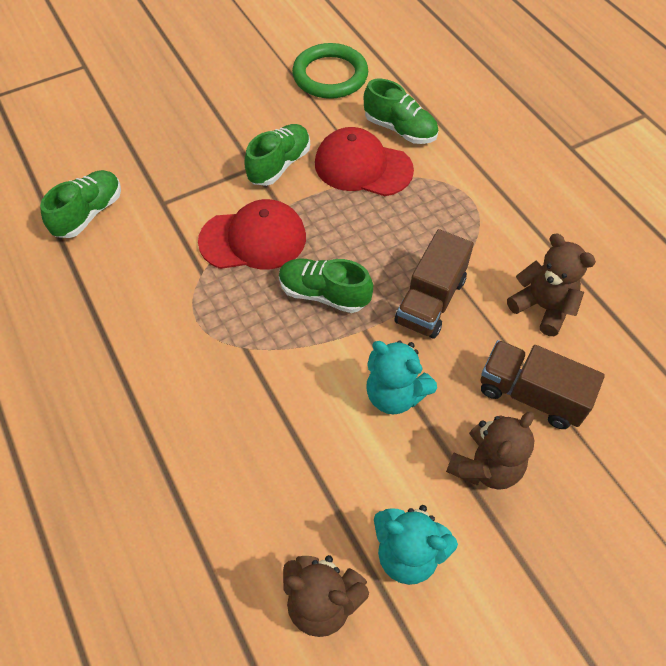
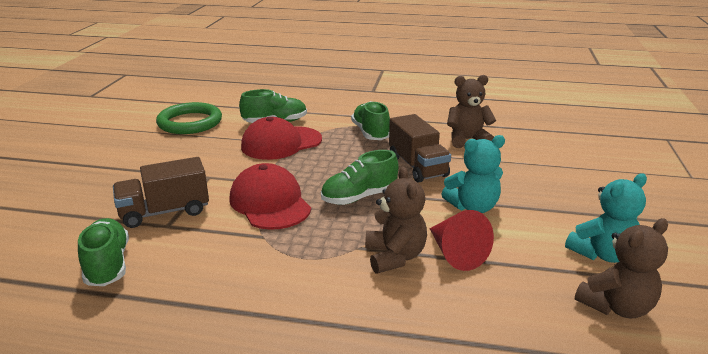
camera: 50 degrees left, 30 degrees down
(253, 239) = (270, 203): red cap -> red cap turned 60 degrees counterclockwise
(279, 165) = (225, 167): green shoe -> green shoe (370, 133)
(297, 425) = (455, 253): none -> red cone
(485, 466) = (559, 201): brown teddy bear -> brown teddy bear (394, 257)
(531, 394) = (523, 167): brown truck -> brown truck (165, 212)

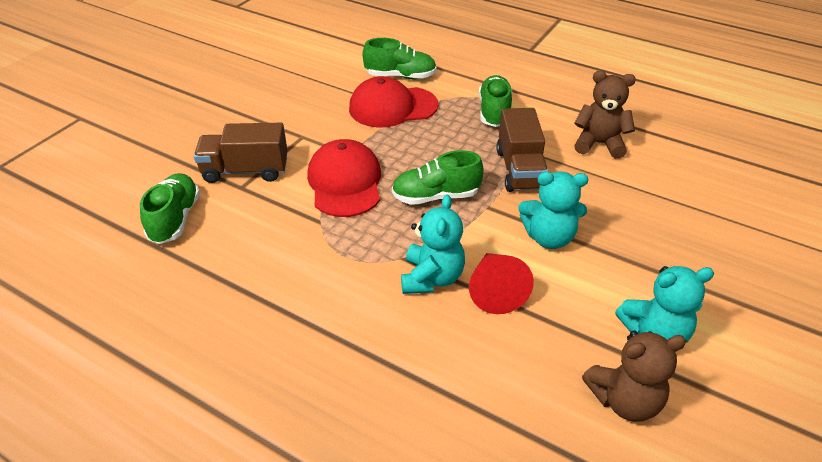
camera: 20 degrees right, 15 degrees up
(190, 122) = (315, 60): green ring -> none
(394, 257) = (432, 278): brown teddy bear -> turquoise teddy bear

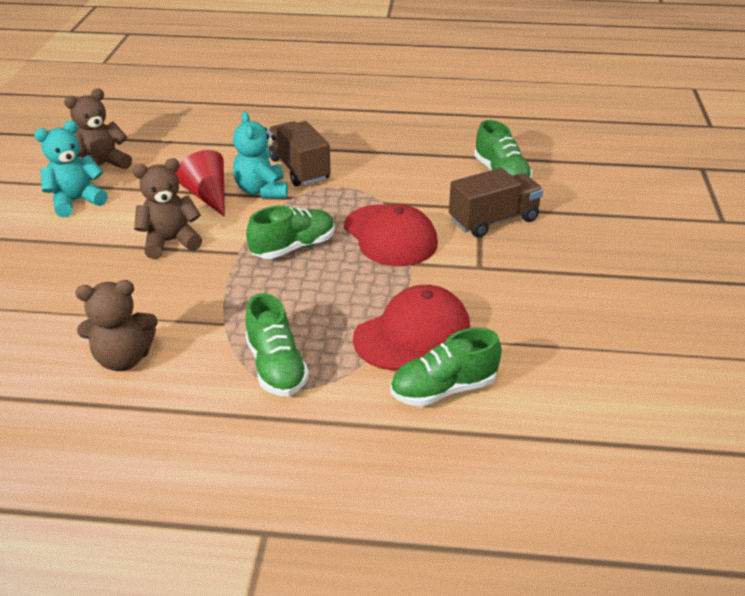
camera: 155 degrees right, 5 degrees down
(519, 169) = (217, 297): brown truck -> brown truck (299, 169)
(549, 237) = (170, 242): turquoise teddy bear -> brown teddy bear

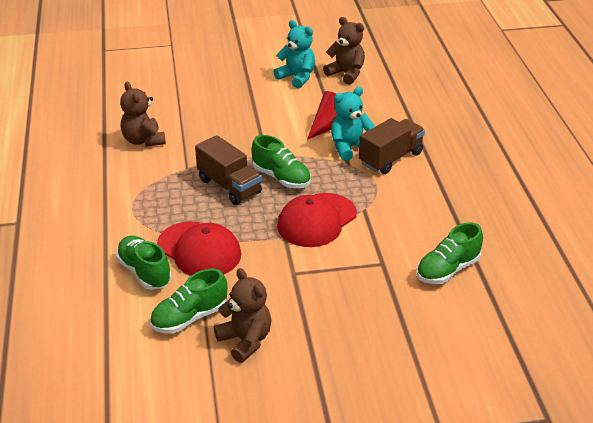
camera: 75 degrees right, 0 degrees up
(170, 242) = (266, 125): brown teddy bear -> brown teddy bear (245, 341)
(276, 367) = (149, 198): green shoe -> green shoe (189, 318)
(493, 220) = (365, 273): brown truck -> brown truck (229, 186)

